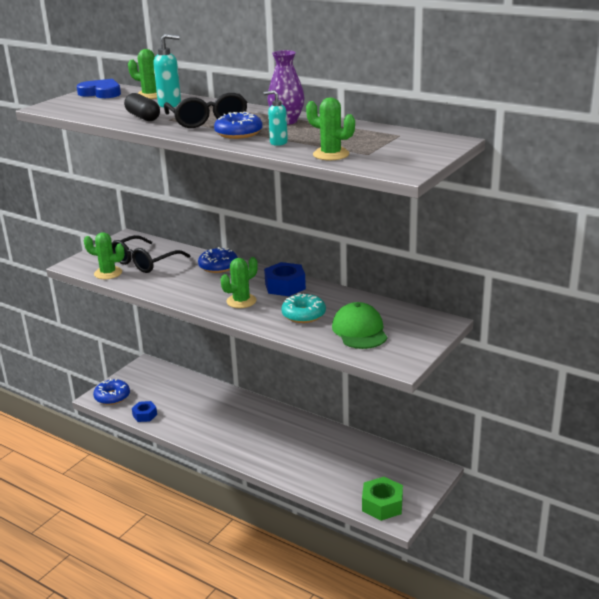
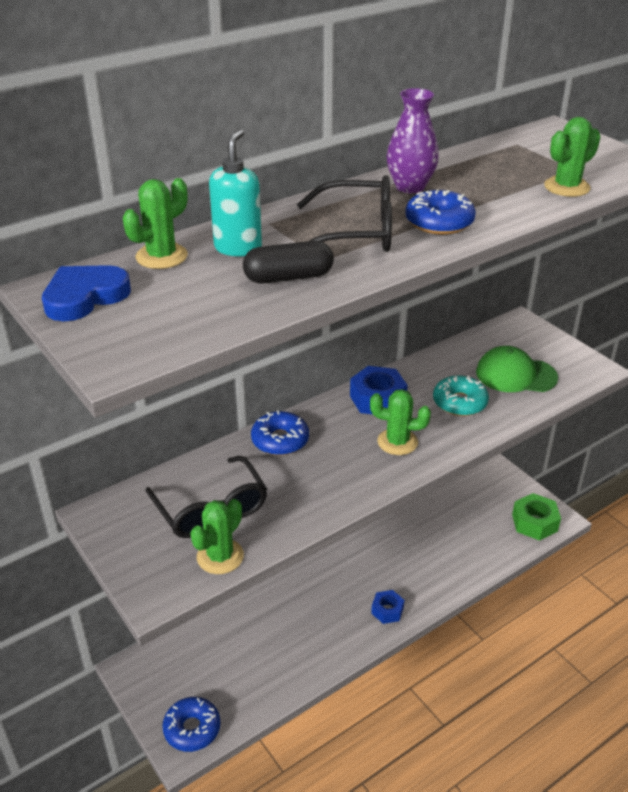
camera: 70 degrees left, 10 degrees up
(145, 415) = (264, 696): blue nut -> blue nut (387, 610)
(241, 301) = (397, 442): green cactus -> green cactus turned 60 degrees counterclockwise
(278, 142) = (499, 206): turquoise soap dispenser -> none

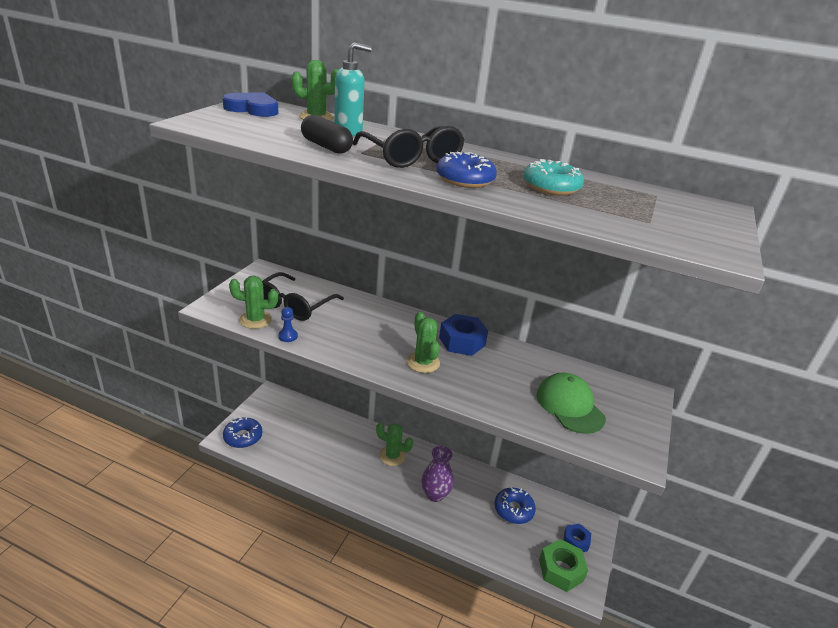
camera: 55 degrees right, 5 degrees down
(278, 536) = (288, 336): none -> blue pawn
(280, 440) = (378, 312): blue donut -> blue donut (513, 510)
(387, 610) = (394, 499): blue nut -> blue nut (575, 541)
(410, 187) = (508, 166): purple vase -> purple vase (435, 494)
(459, 403) = (499, 382): turquoise donut -> turquoise donut (551, 187)
(567, 187) = (607, 220): green cactus -> green cactus (392, 456)

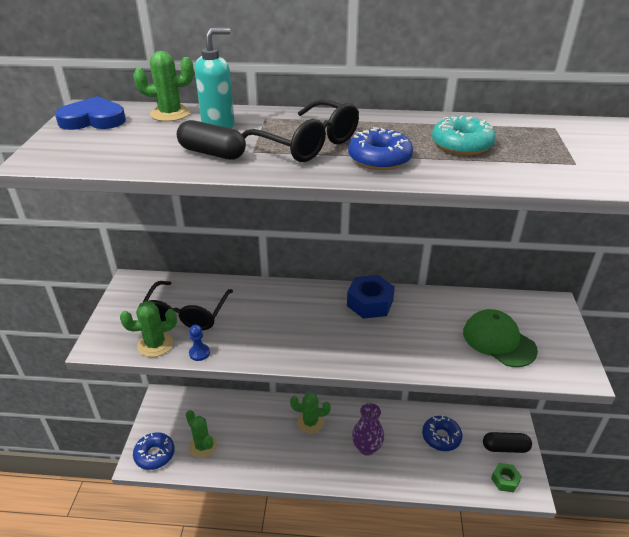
camera: 15 degrees left, 5 degrees up
(423, 362) = (346, 339): green cactus -> green cactus (203, 446)
(561, 570) = (505, 480): green nut -> green nut, size x0.64
(575, 541) = (505, 448): blue nut -> black capsule

